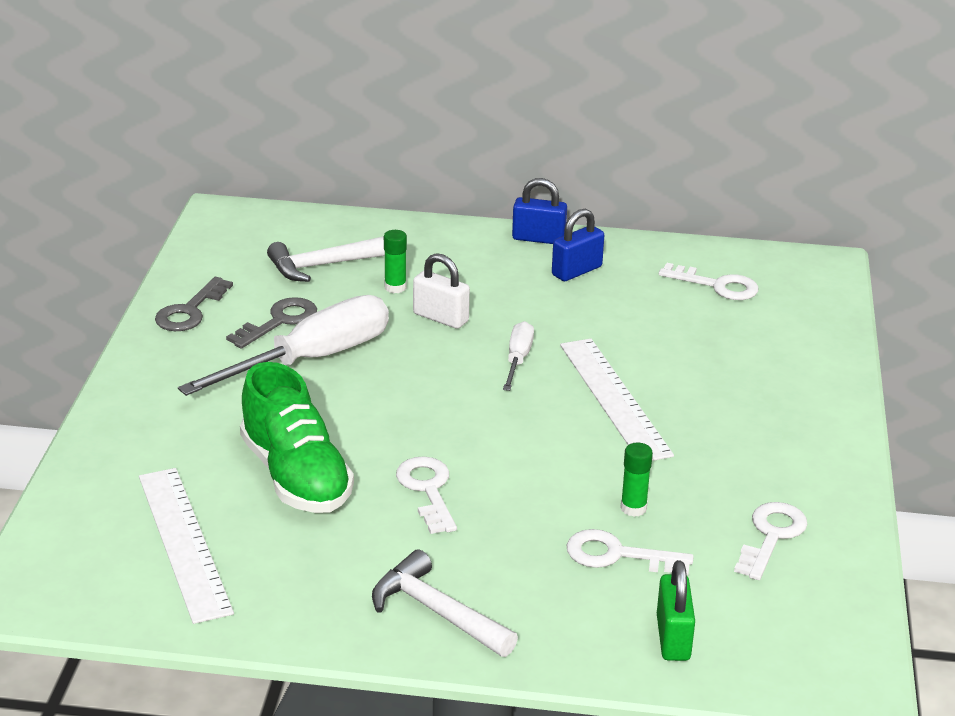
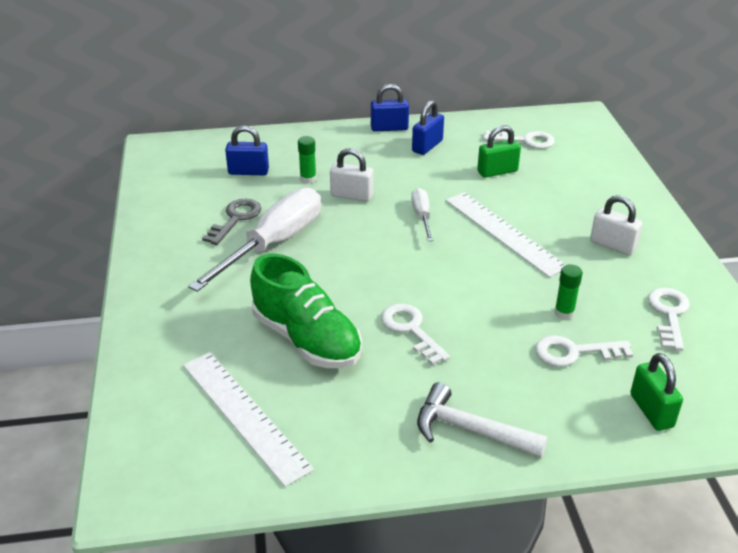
camera: 15 degrees left, 5 degrees up
(190, 311) = (164, 223): grey key -> none
(324, 265) = (248, 172): white hammer -> blue padlock
(653, 320) = (497, 171): none -> green padlock
(752, 440) = (612, 245): none -> white padlock

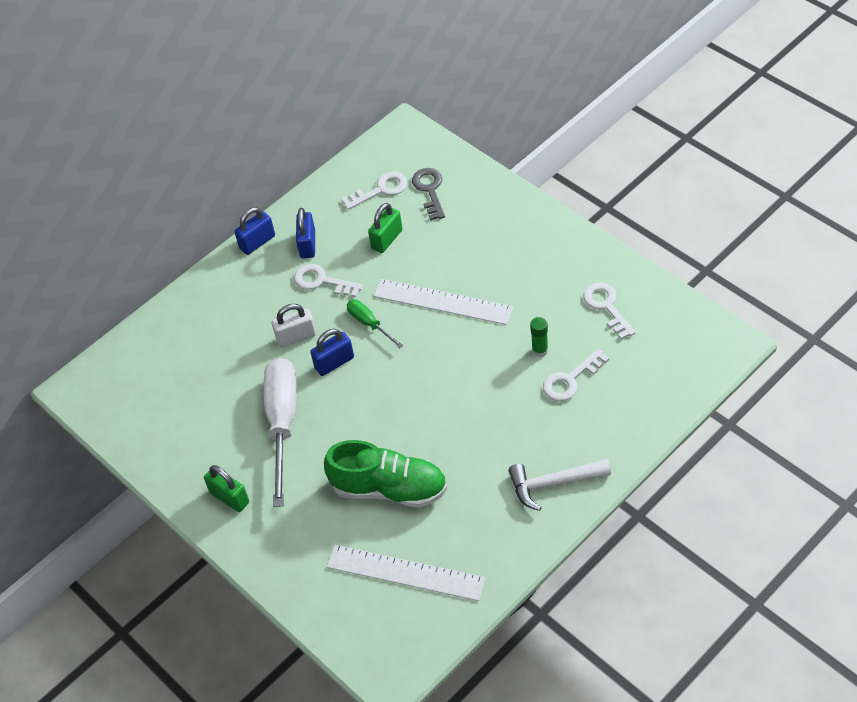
camera: 30 degrees left, 15 degrees up
(235, 219) = (228, 419): grey key -> grey key (429, 190)
(248, 172) = (187, 365): blue padlock -> blue padlock (334, 363)
(308, 179) = (244, 342): green glue stick -> none
(411, 330) = (452, 433): white key -> white key (322, 281)
(422, 216) = (369, 324): white screwdriver -> green screwdriver
(612, 245) = (527, 265): white padlock -> none
(651, 411) = (647, 395): green padlock -> green padlock (229, 498)

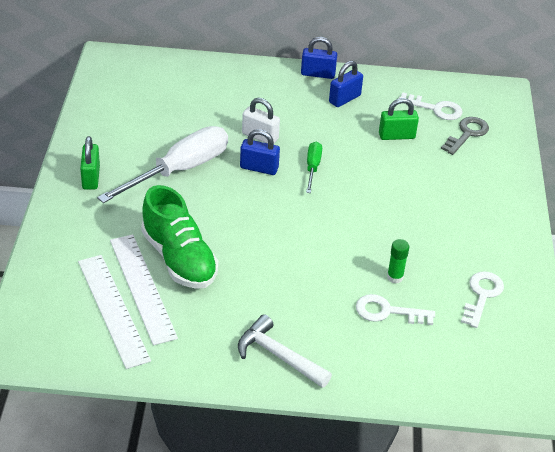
camera: 40 degrees right, 10 degrees down
(322, 281) = (321, 123): white key -> none
(442, 301) = (376, 196): white ruler -> white ruler (142, 288)

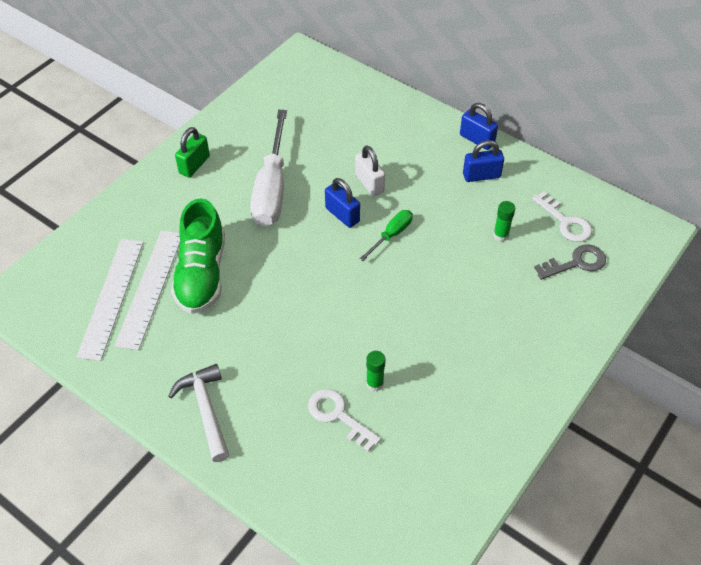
camera: 35 degrees right, 10 degrees up
(179, 170) = (272, 188): white screwdriver -> white screwdriver turned 105 degrees clockwise
(396, 136) = (501, 235): green padlock -> green glue stick
(482, 295) = (443, 445): white key -> none

